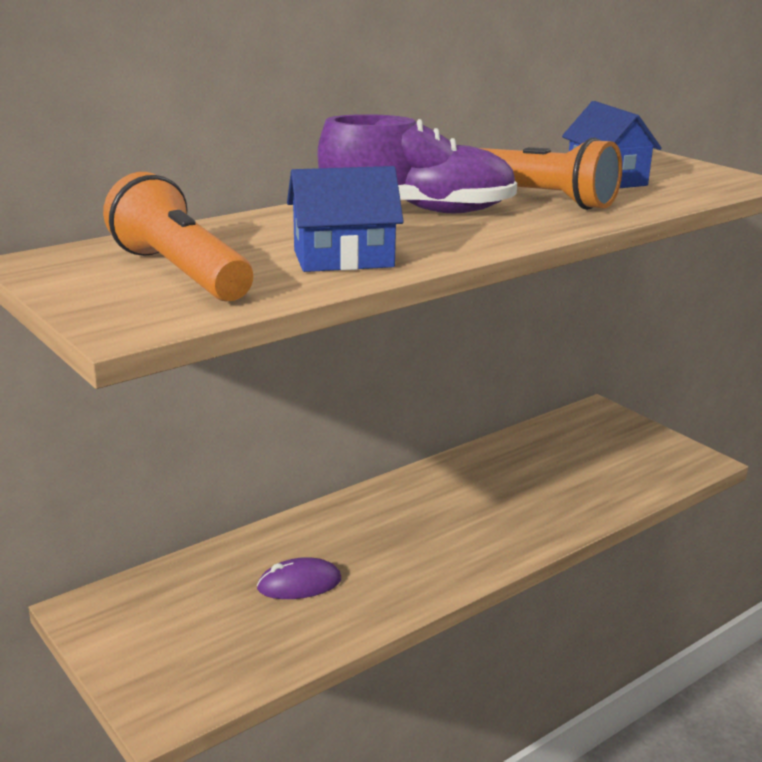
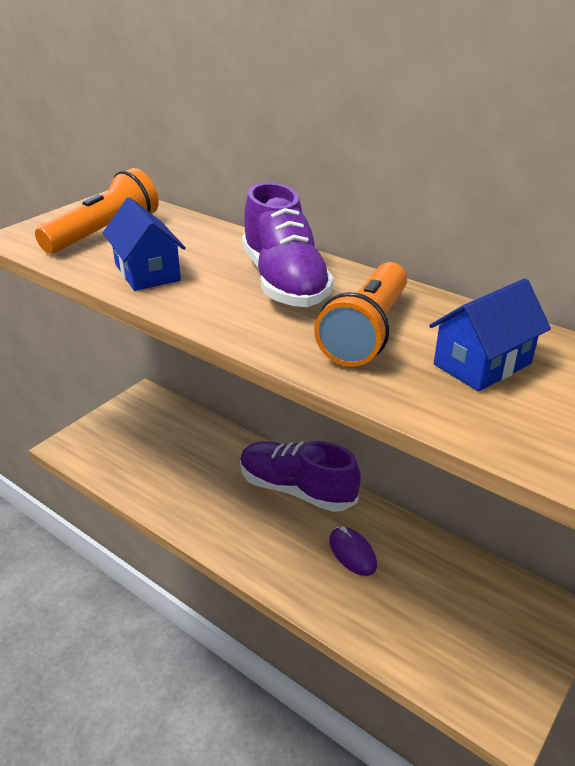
camera: 75 degrees right, 10 degrees up
(299, 584) = (188, 468): purple mouse -> purple mouse (352, 553)
(386, 507) = (296, 489): none -> purple shoe

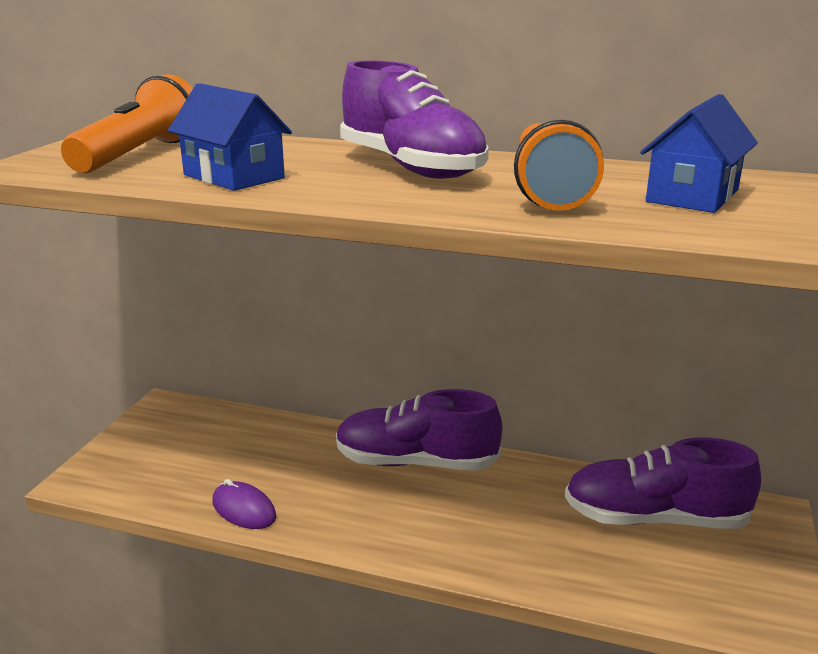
camera: 20 degrees left, 10 degrees down
(352, 553) = (520, 511): purple mouse -> purple mouse (244, 509)
(456, 590) = (654, 519): none -> purple shoe

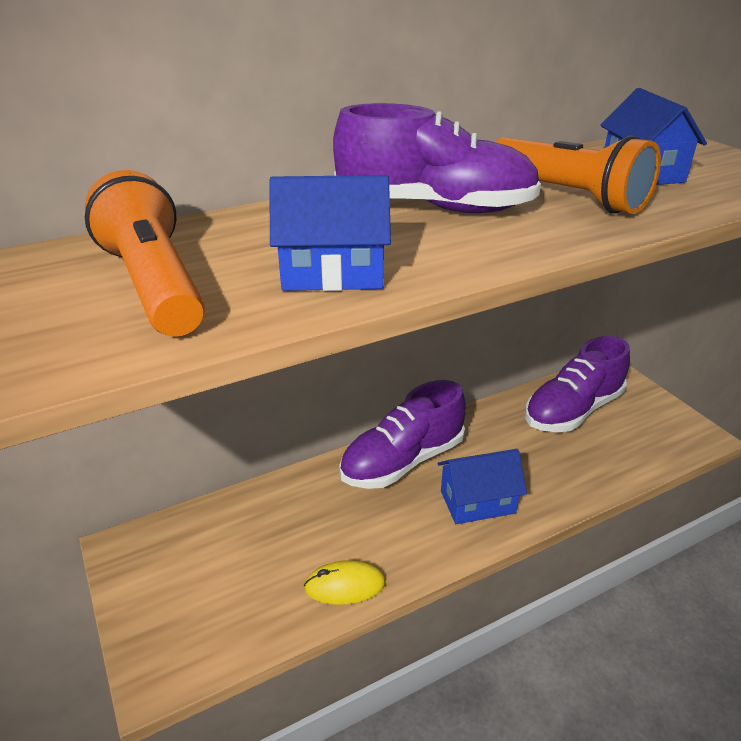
camera: 45 degrees left, 10 degrees up
(244, 509) = (345, 585): purple mouse -> yellow mouse
(428, 525) = (477, 502): none -> blue house

